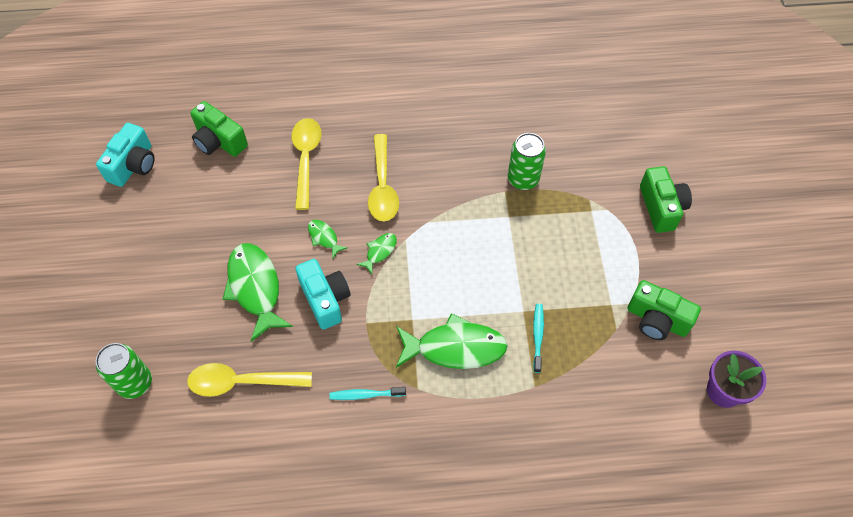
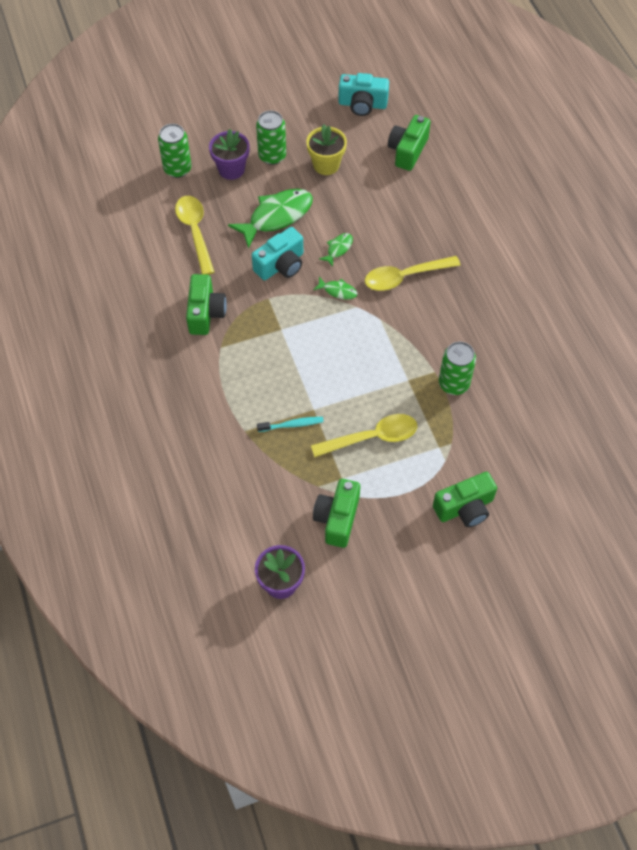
camera: 75 degrees right, 0 degrees up
(164, 272) = (272, 156): none -> green can
(164, 321) = (231, 169): none -> purple flower pot
(203, 221) = (326, 165): none -> yellow flower pot
(306, 159) = (412, 215): yellow spoon -> yellow spoon (372, 437)
(365, 395) = (205, 313): turquoise toothbrush -> green camera
(455, 348) = (263, 365): green fish -> none

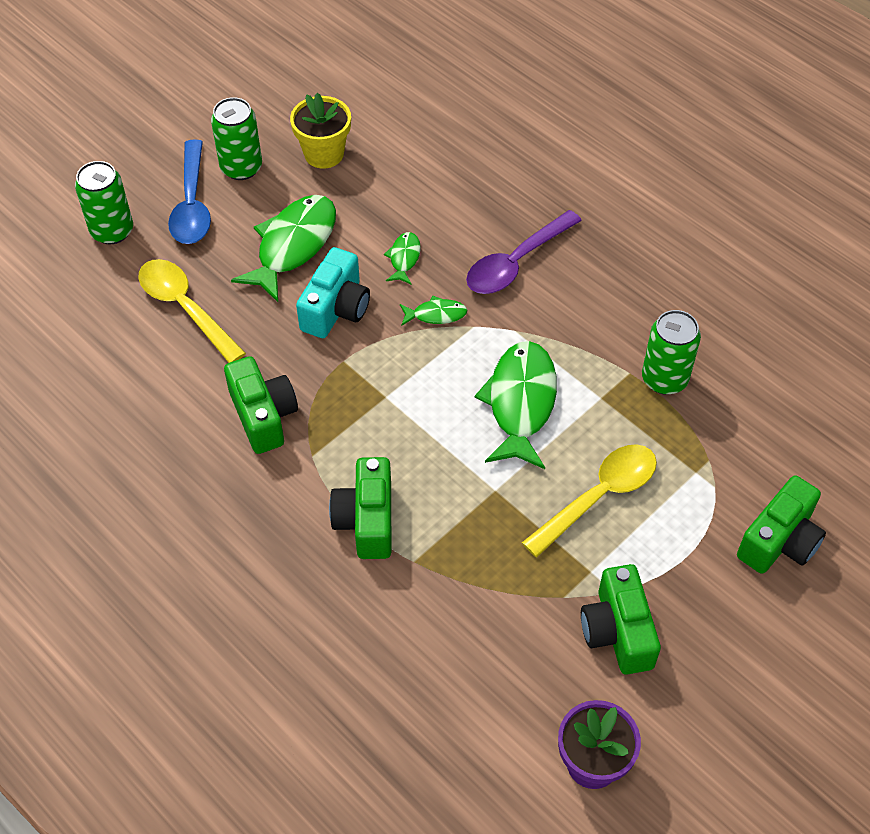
camera: 25 degrees left, 5 degrees down
(231, 169) = (192, 205): purple flower pot -> blue spoon
(292, 425) = (478, 524): turquoise toothbrush -> none
(358, 364) = (520, 403): none -> green fish
(362, 104) = (329, 60): turquoise camera -> none
(404, 277) = (516, 263): yellow spoon -> purple spoon
(407, 151) = (424, 99): green camera -> green camera (366, 520)

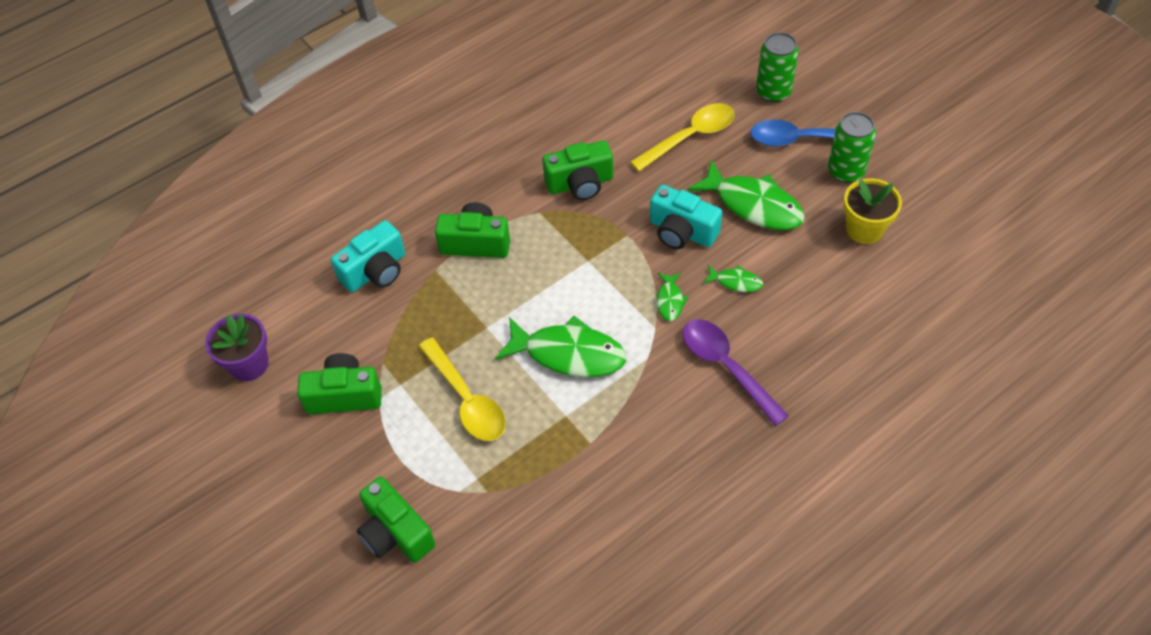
camera: 100 degrees right, 0 degrees up
(422, 633) = (375, 271): none -> turquoise camera
(664, 379) = (579, 470): green can -> none

